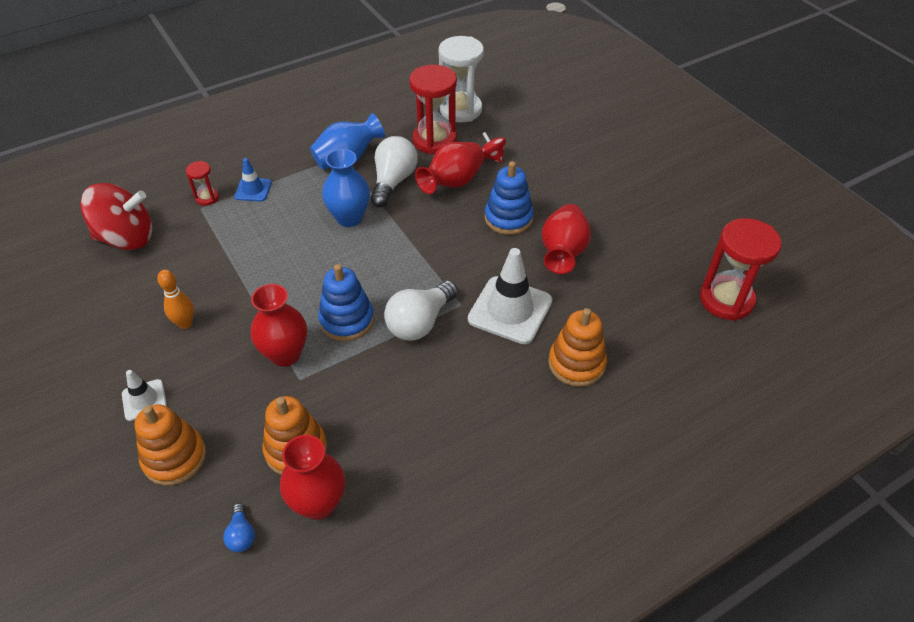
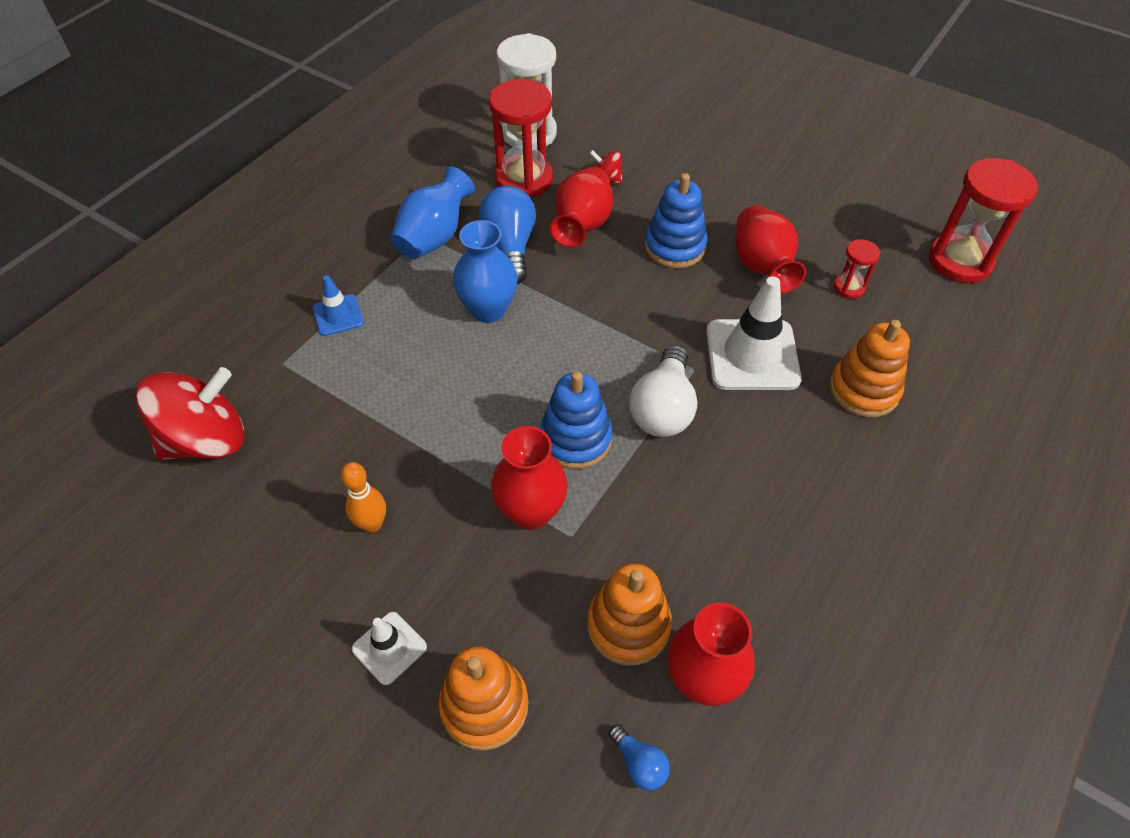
camera: 25 degrees left, 5 degrees up
(207, 198) = (283, 347): red hourglass -> red hourglass (849, 287)
(393, 181) = (510, 246): white light bulb -> blue light bulb

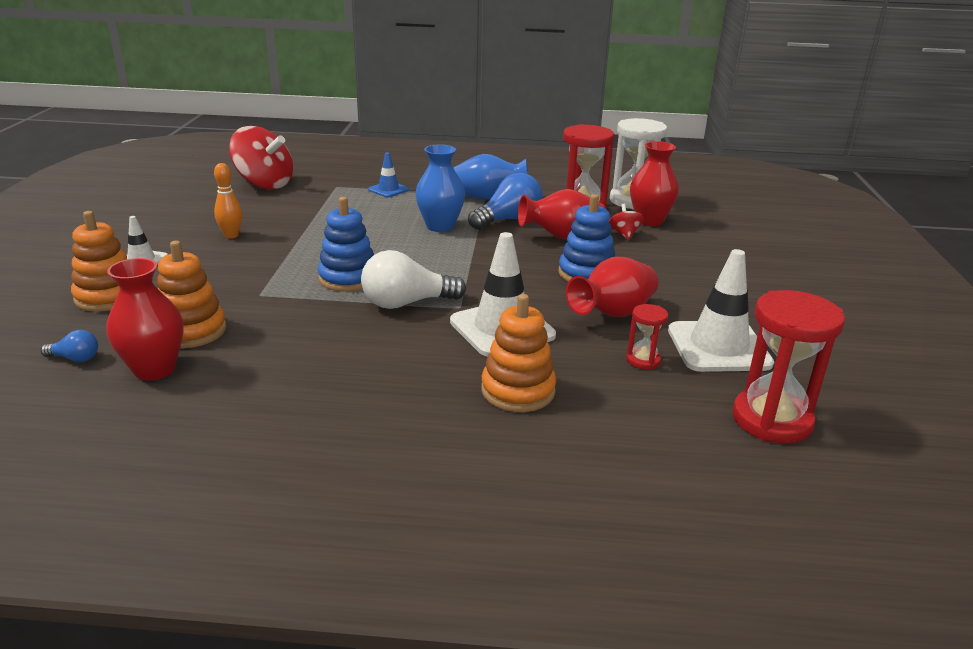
camera: 60 degrees right, 25 degrees down
(531, 511) = (272, 277): red vase -> red vase (649, 220)
(639, 763) = (75, 358): blue light bulb -> blue light bulb turned 105 degrees counterclockwise
(848, 232) = (718, 347): none -> white traffic cone

